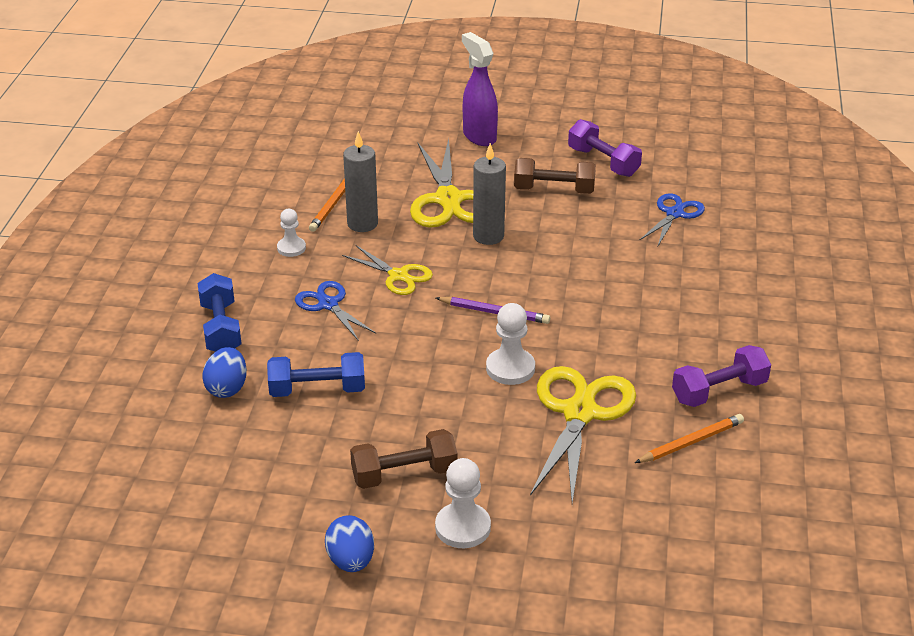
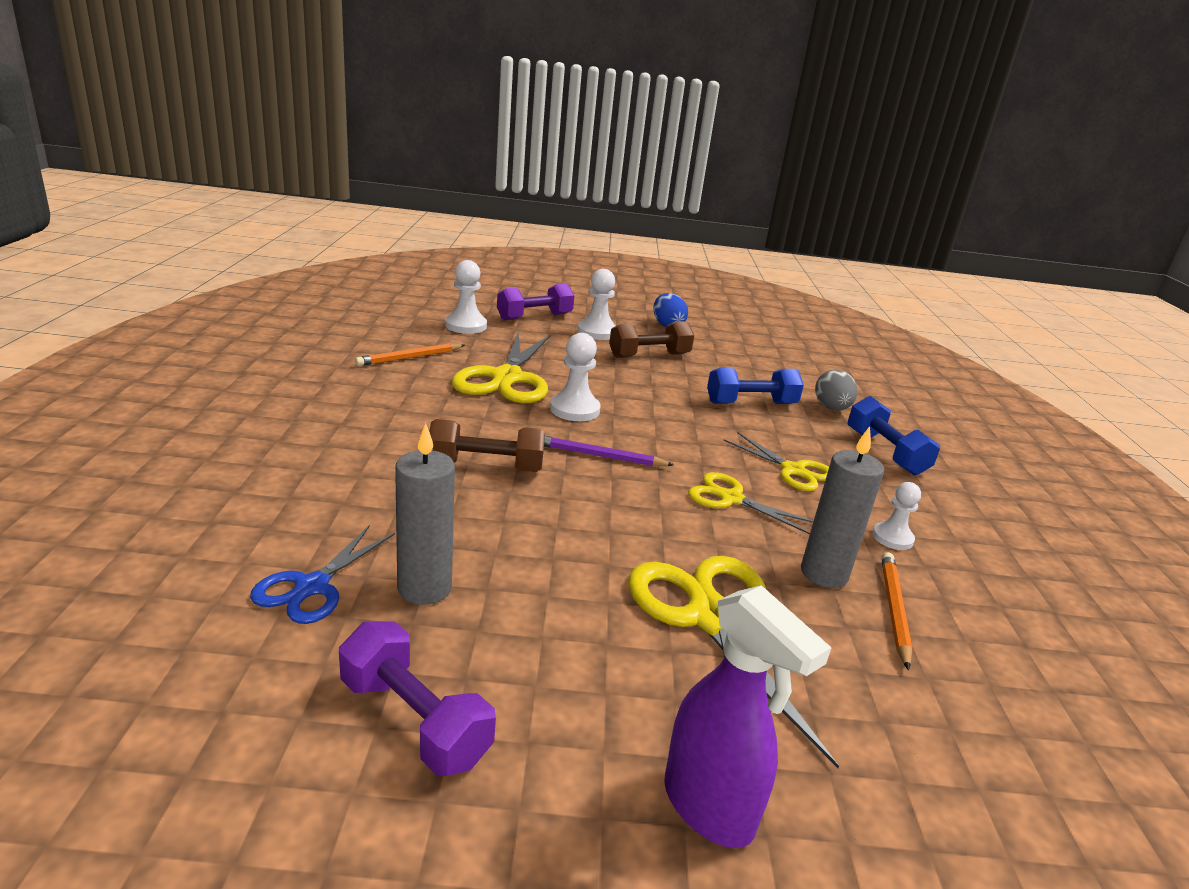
camera: 170 degrees right, 10 degrees down
(227, 388) = (831, 408): blue egg -> grey egg
(328, 304) = (793, 470): blue scissors -> yellow scissors
(488, 236) = (628, 550): grey candle -> grey candle (424, 588)
(554, 190) = (526, 640): brown dumbbell -> brown dumbbell (486, 467)
(642, 523) = (466, 326): none -> white pawn
(719, 391) = (365, 385): purple dumbbell -> purple dumbbell (534, 317)

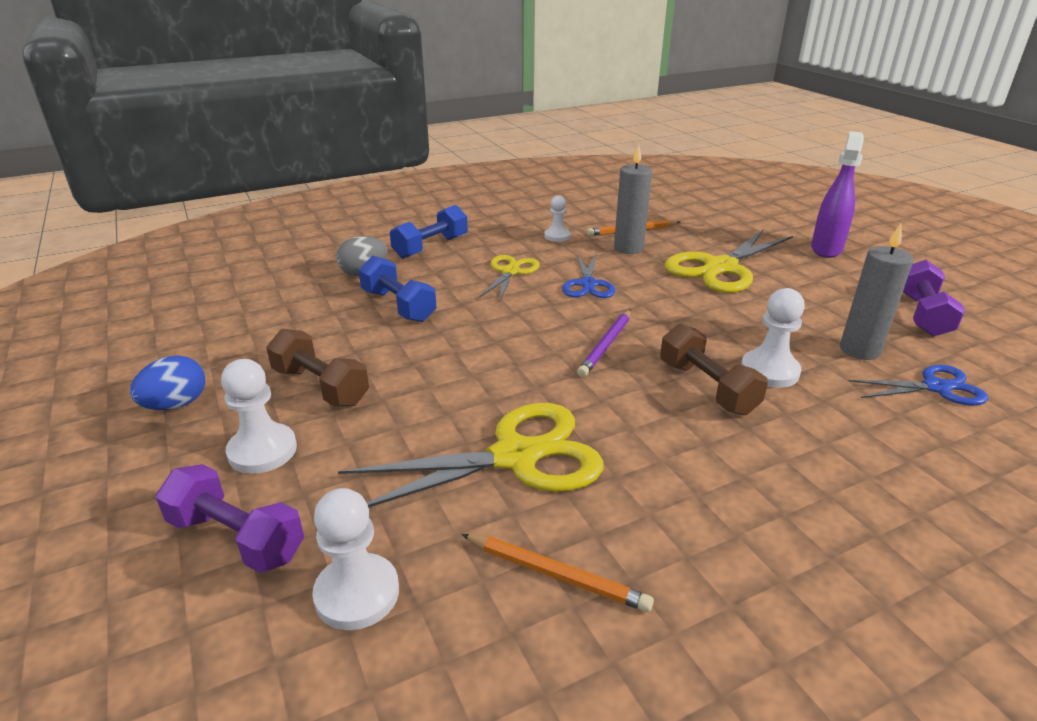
camera: 115 degrees left, 5 degrees up
(574, 409) = (536, 384): white pawn -> white pawn (769, 371)
(599, 456) = (605, 345): purple pencil -> purple pencil turned 45 degrees clockwise
(731, 499) = (588, 284): yellow scissors -> blue scissors

